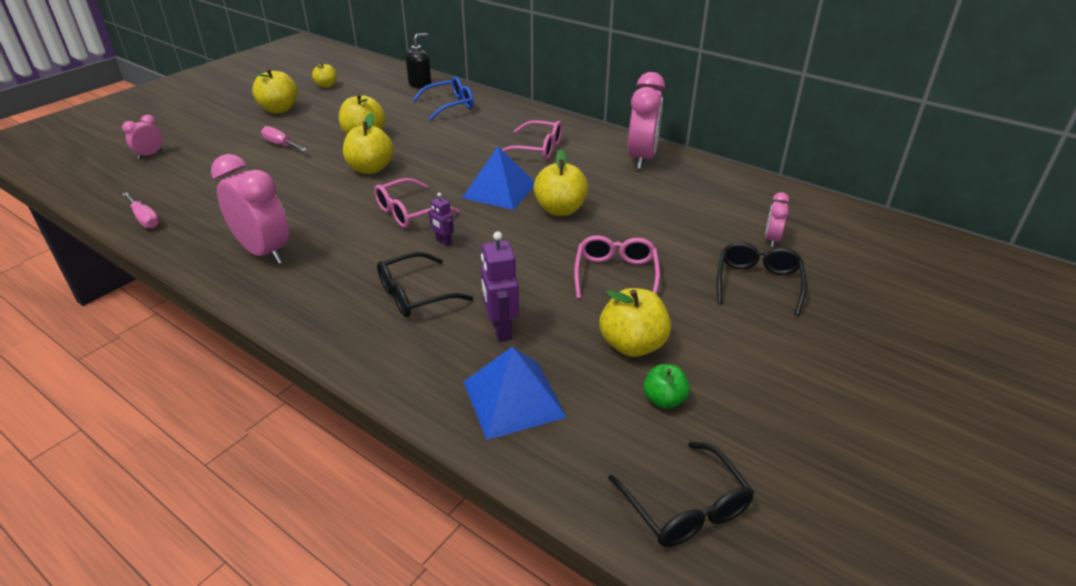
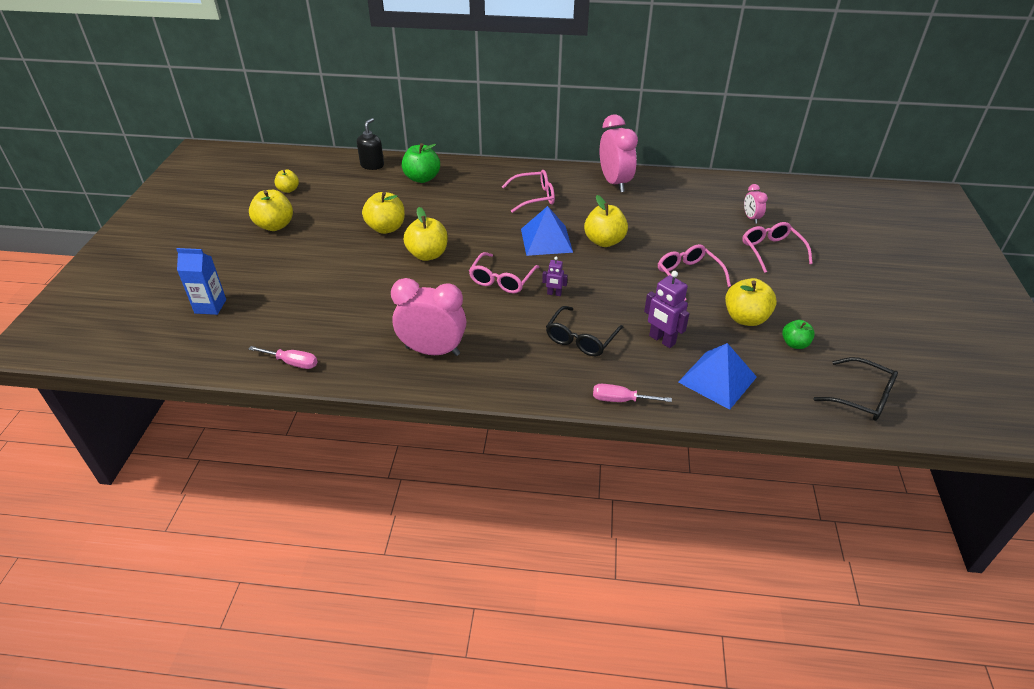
camera: 30 degrees left, 5 degrees up
(150, 155) = (210, 306): pink clock -> blue carton
(280, 145) = (322, 258): pink screwdriver -> pink screwdriver (620, 400)
(450, 105) = (422, 178): blue glasses -> green apple
(758, 283) = (771, 251): black glasses -> pink glasses

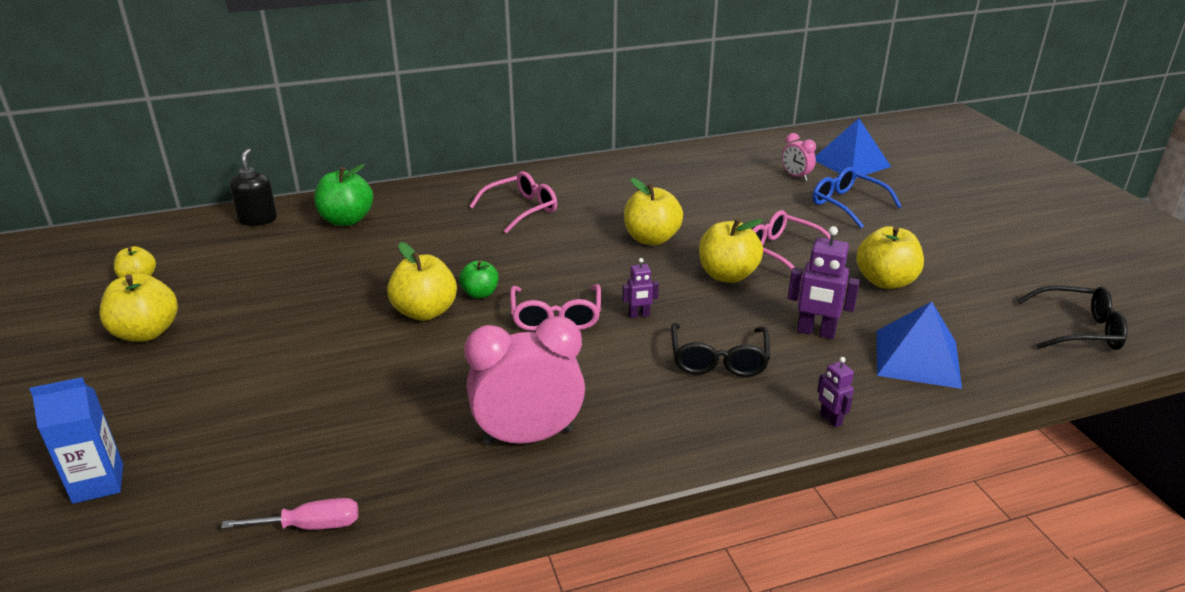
camera: 25 degrees left, 10 degrees down
(386, 228) = (336, 293): yellow apple -> yellow apple (727, 275)
(546, 240) = (577, 255): blue pyramid -> blue pyramid (851, 163)
(614, 183) = (610, 173): pink clock -> none
(620, 400) = (830, 419): pink screwdriver -> purple robot
(771, 251) = (847, 204): pink glasses -> blue glasses
(794, 344) = (960, 294): green apple -> green apple (480, 294)

